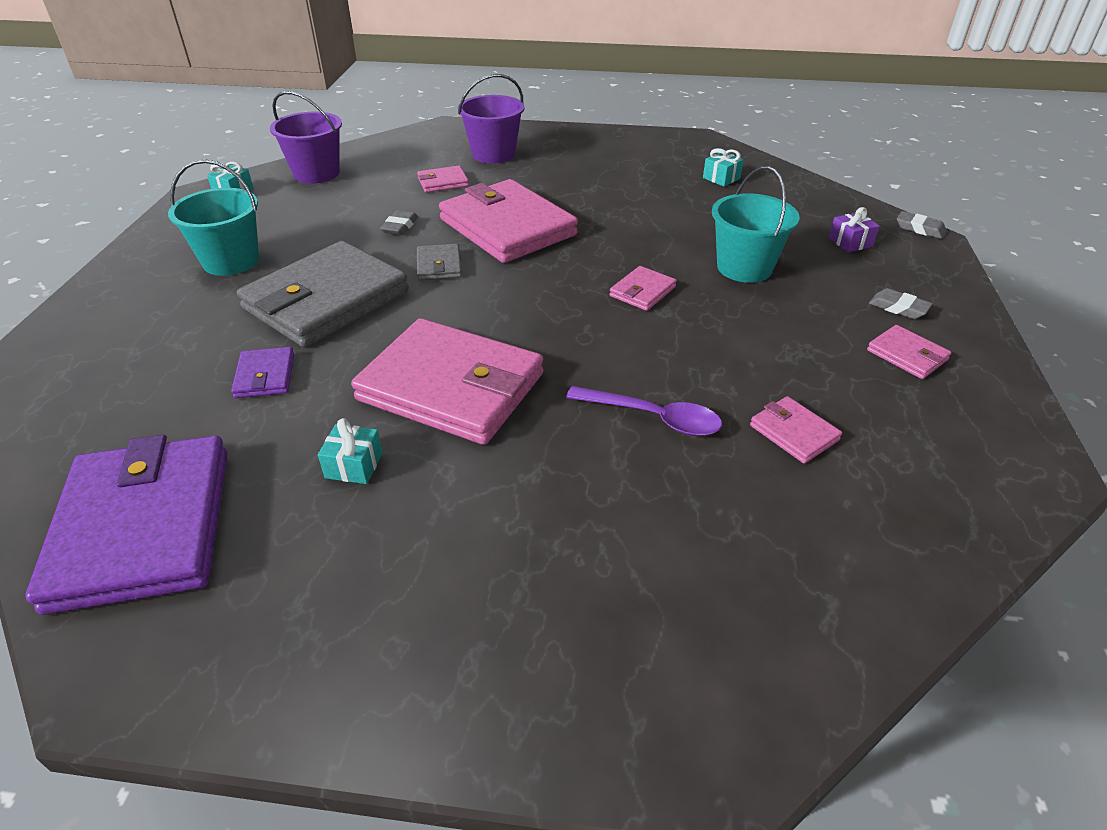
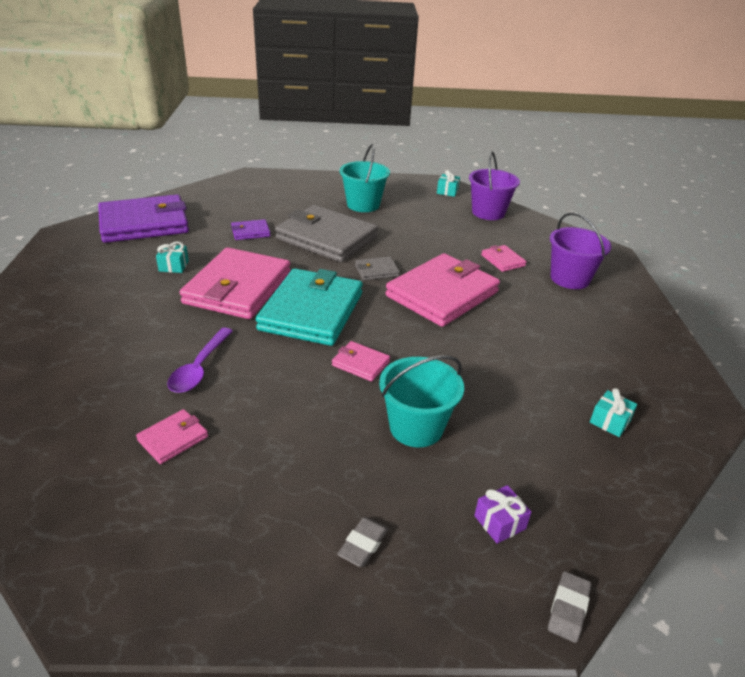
camera: 80 degrees right, 5 degrees down
(400, 226) = (425, 251): grey eraser -> none
(528, 321) = (311, 311): none -> turquoise wallet
(907, 355) = (276, 535): pink wallet -> none

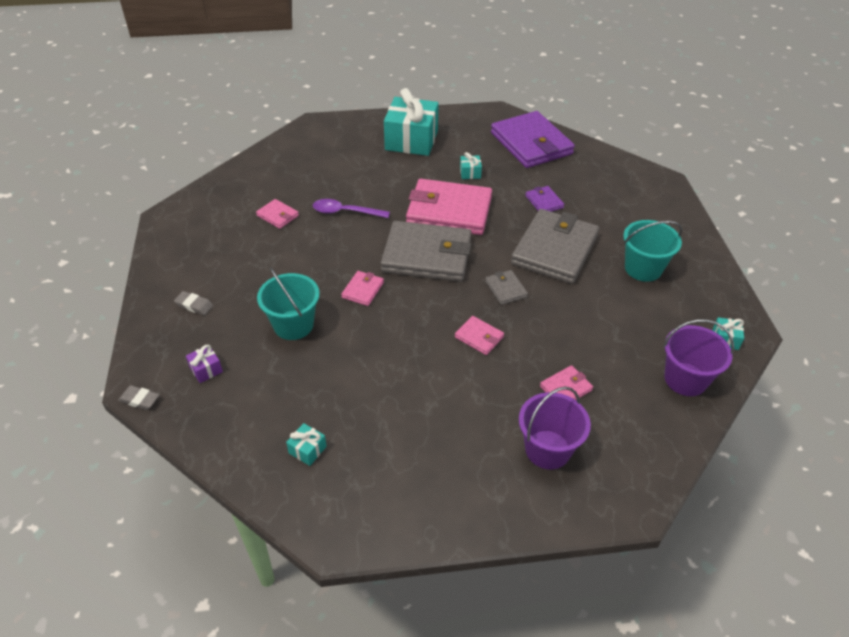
camera: 85 degrees right, 10 degrees up
(71, 299) = (411, 140): none -> turquoise gift
(311, 311) = (427, 255): turquoise wallet -> grey wallet
(442, 294) = (479, 337): pink wallet -> pink wallet, size x0.43

